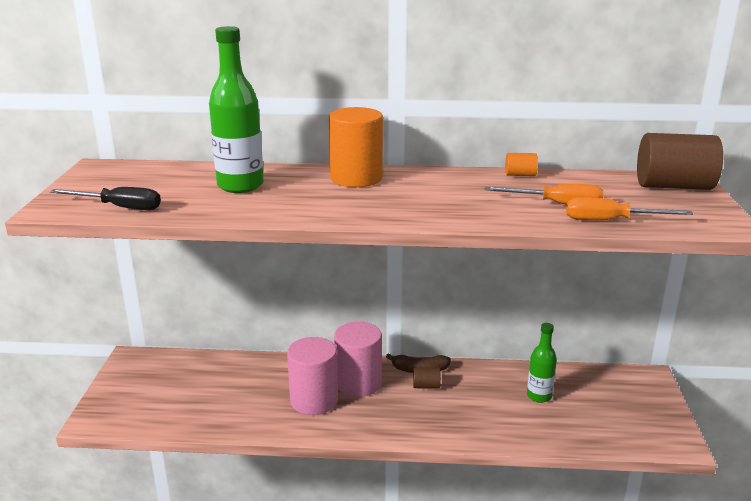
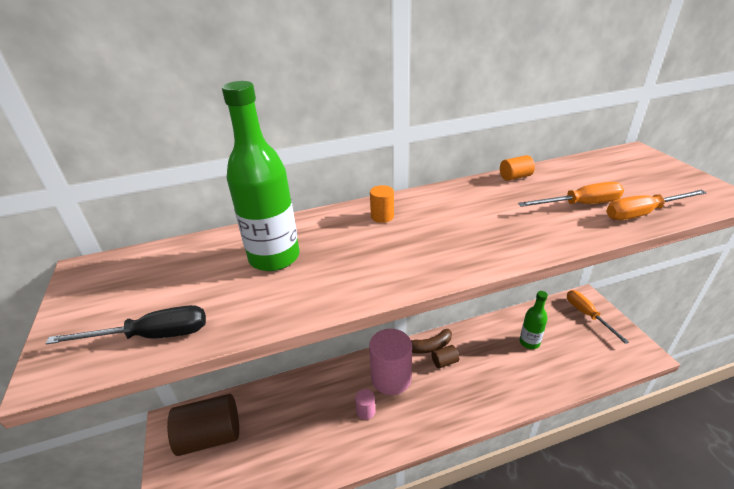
camera: 20 degrees left, 10 degrees up
(314, 400) = (365, 411): pink cylinder -> pink cylinder, size x0.44
(356, 178) = (382, 216): orange cylinder -> orange cylinder, size x0.44
(636, 392) = (587, 315): none -> orange screwdriver
(673, 186) = (636, 161): brown cylinder -> brown cylinder (210, 436)

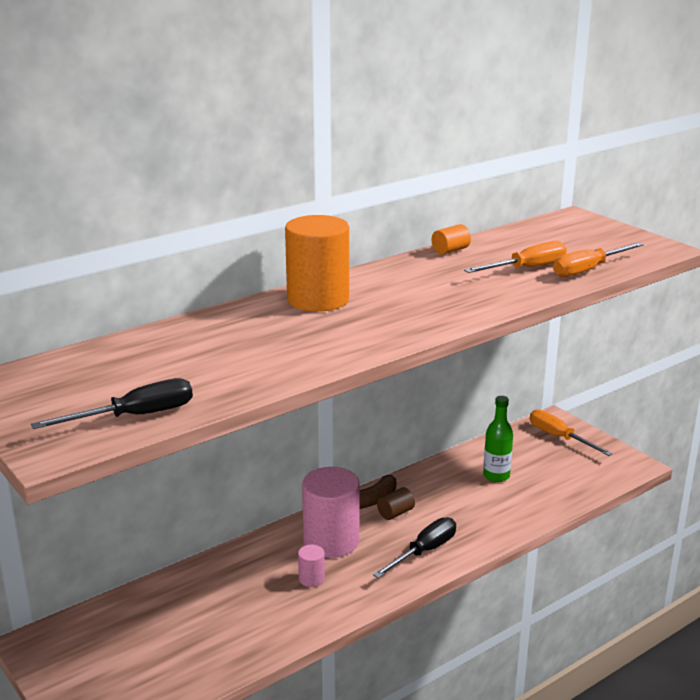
camera: 20 degrees left, 10 degrees down
(210, 436) = (106, 644): brown cylinder -> none
(274, 257) = (218, 346): green bottle -> none
(382, 216) = (318, 299): orange cylinder -> orange cylinder, size x2.26
(455, 405) = (424, 551): none -> black screwdriver

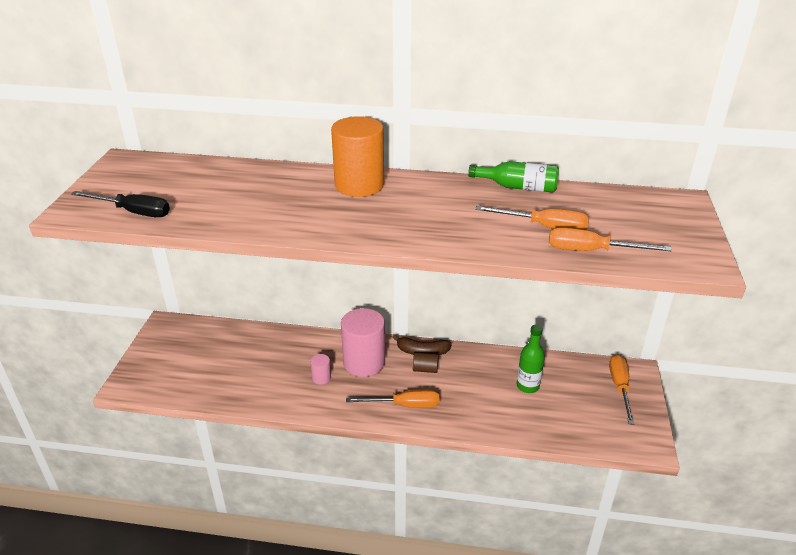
camera: 45 degrees right, 10 degrees up
(424, 551) = (404, 405): black screwdriver -> orange screwdriver
(450, 250) = (518, 187): orange cylinder -> green bottle

